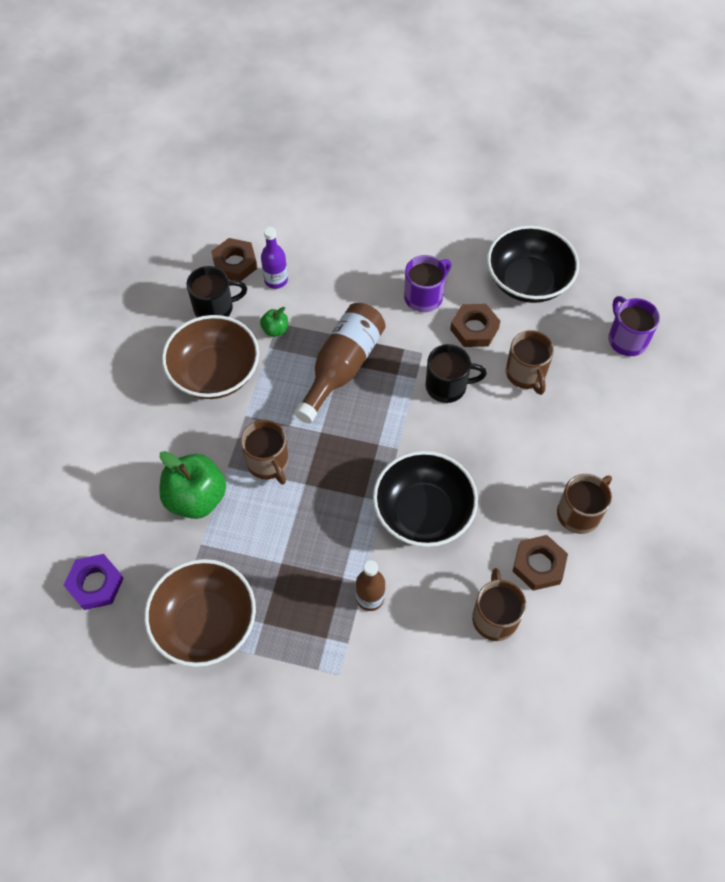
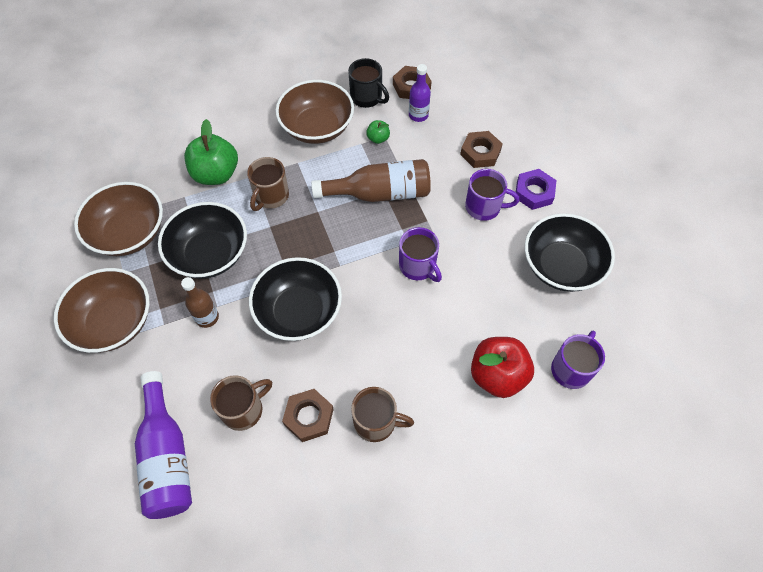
camera: 55 degrees right, 0 degrees up
(95, 584) = (121, 161): purple nut -> purple nut (534, 192)
(295, 557) = (209, 254): none -> black bowl
(310, 692) = (114, 322): none -> brown bowl
(447, 386) = (418, 266): black mug -> purple mug
(474, 329) = (484, 255): brown nut -> brown nut (480, 152)
(498, 711) = (167, 456): none -> purple bottle
(526, 374) = (473, 313): brown mug -> none
(597, 394) = (497, 375): none -> red apple

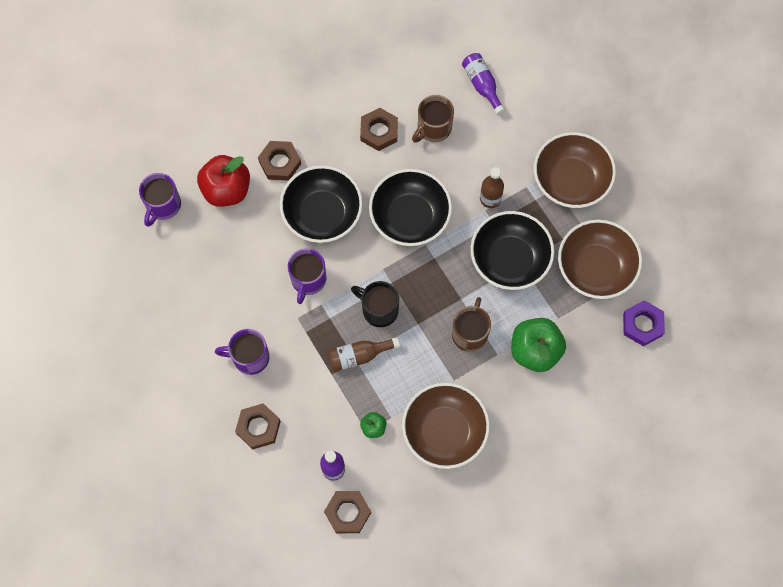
camera: 170 degrees right, 10 degrees up
(167, 456) = (482, 85): purple bottle -> purple bottle, size x0.59
(367, 97) = (397, 486): black mug -> black mug (379, 309)
(376, 422) = (323, 136): brown mug -> none
(379, 193) = (359, 356): brown bottle -> brown bottle, size x0.59
(418, 266) = (308, 280): purple mug -> purple mug turned 120 degrees counterclockwise
(432, 397) = (280, 162): none -> brown nut
(534, 192) = (198, 385): purple nut -> purple nut (642, 324)
(561, 266) = (170, 303): black bowl -> black bowl (322, 214)

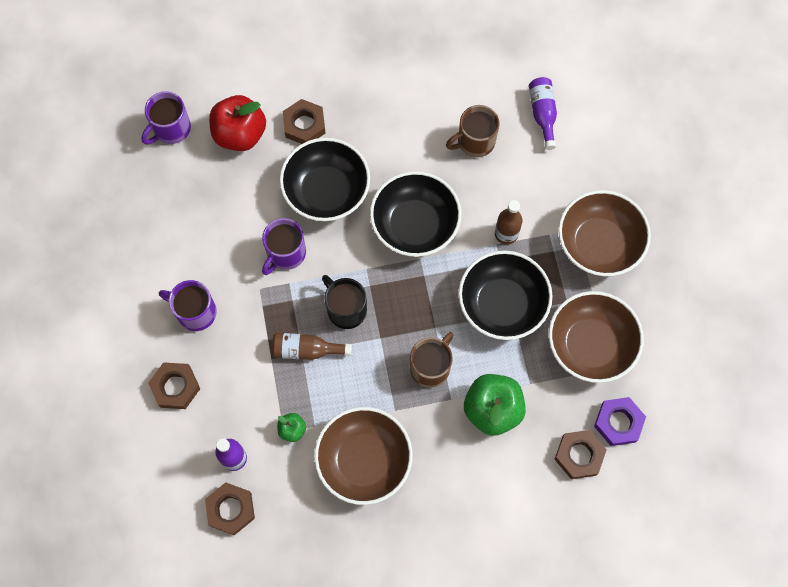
camera: 20 degrees right, 0 degrees up
(379, 131) = (417, 126): brown nut -> brown nut (579, 455)

